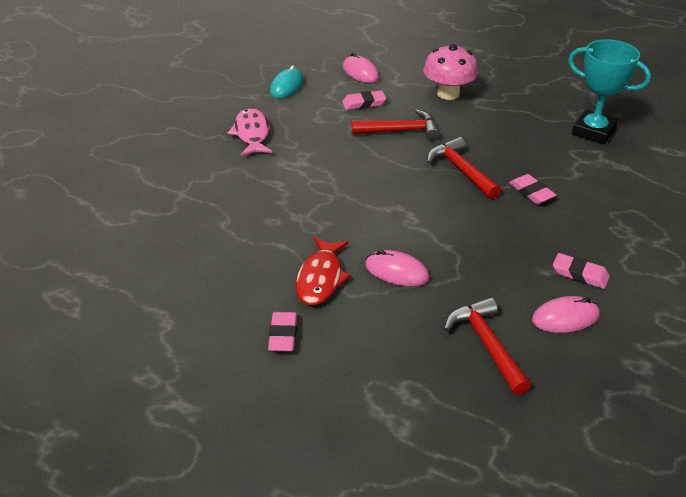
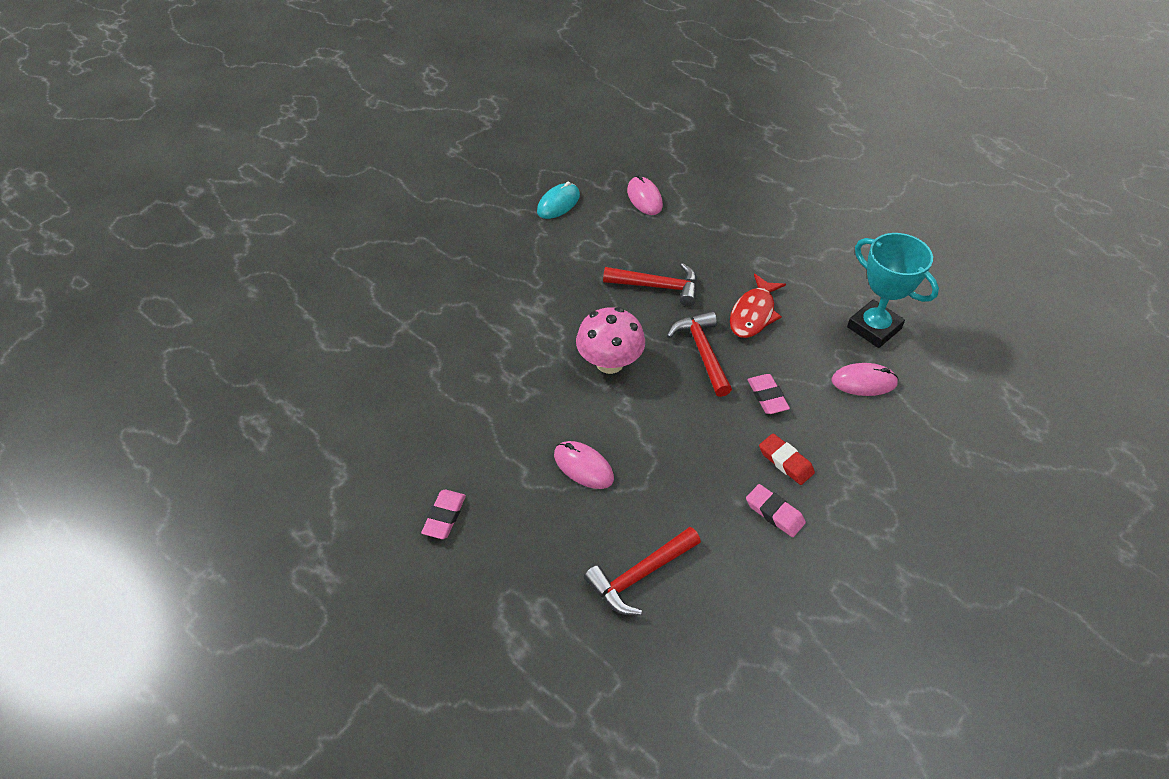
camera: 15 degrees right, 10 degrees up
(252, 134) = (500, 261): pink fish -> none
(320, 278) = (504, 458): red fish -> red fish (753, 314)
(364, 103) = (632, 242): pink eraser -> none
(448, 93) = (730, 245): pink mushroom -> pink mushroom (609, 362)
(486, 344) = (640, 575): red hammer -> red hammer turned 120 degrees counterclockwise
(565, 317) = (735, 562): pink mouse -> pink mouse (864, 382)
(570, 235) = (785, 461): none -> red eraser

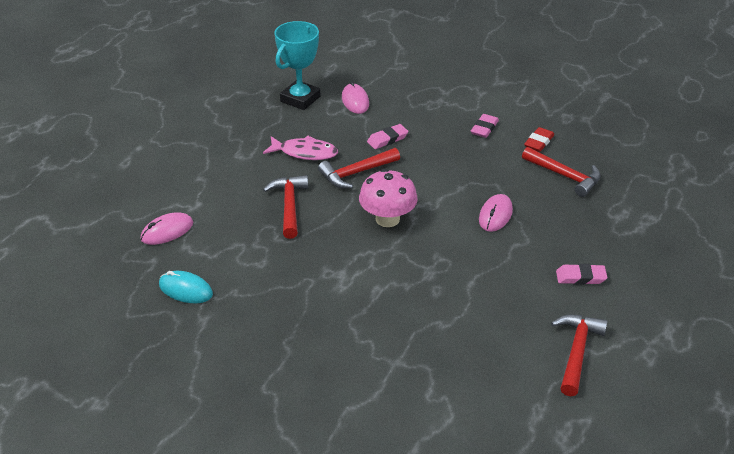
camera: 105 degrees left, 10 degrees down
(343, 469) = (576, 352): none -> red hammer
(753, 314) = (305, 153): red fish -> pink fish
(785, 461) = (441, 127): red eraser -> red eraser (539, 142)

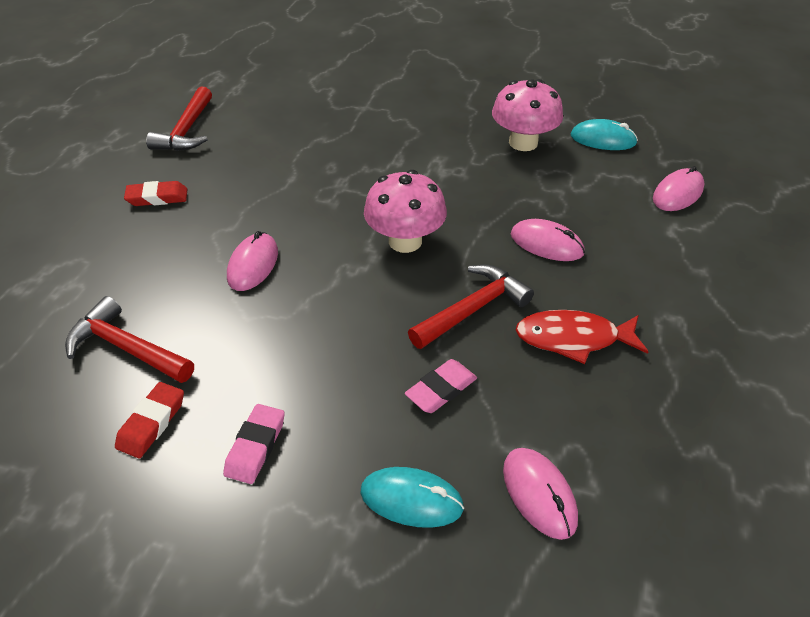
camera: 170 degrees right, 5 degrees up
(258, 295) = (523, 143): none -> pink mushroom
(289, 206) = (546, 244): red hammer -> pink mouse
(300, 99) = (658, 482): turquoise trophy -> none
(305, 153) = (573, 338): pink fish -> red fish
(412, 105) = (411, 499): none -> turquoise mouse
(580, 277) = (157, 197): pink eraser -> red eraser

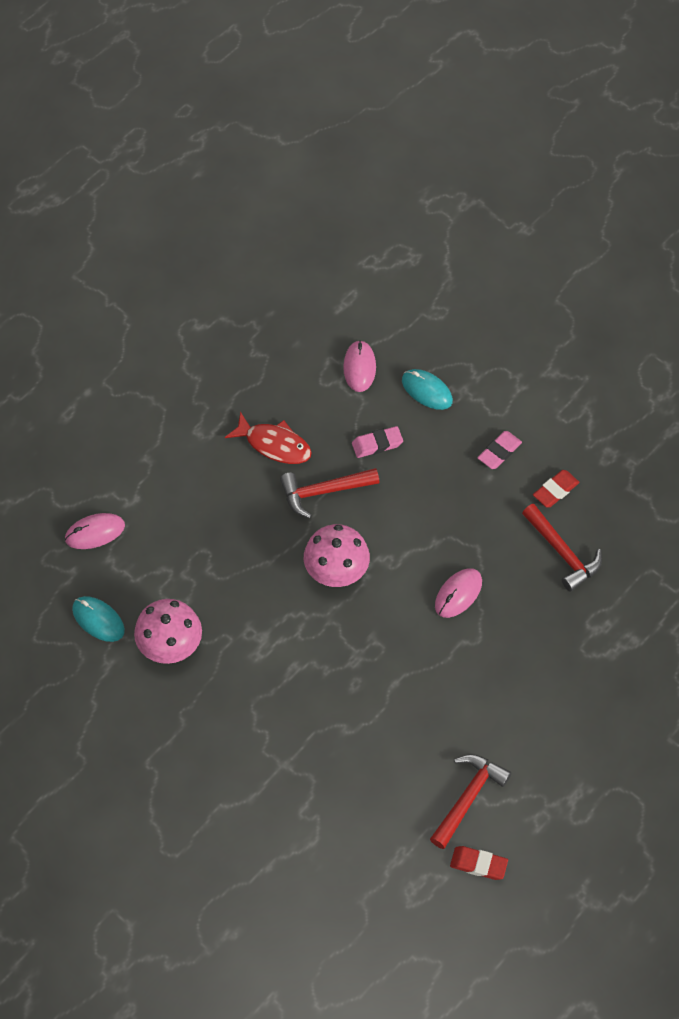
camera: 155 degrees left, 15 degrees up
(157, 197) = (514, 704): red eraser -> red eraser (478, 864)
(546, 244) = (234, 525): pink mouse -> none

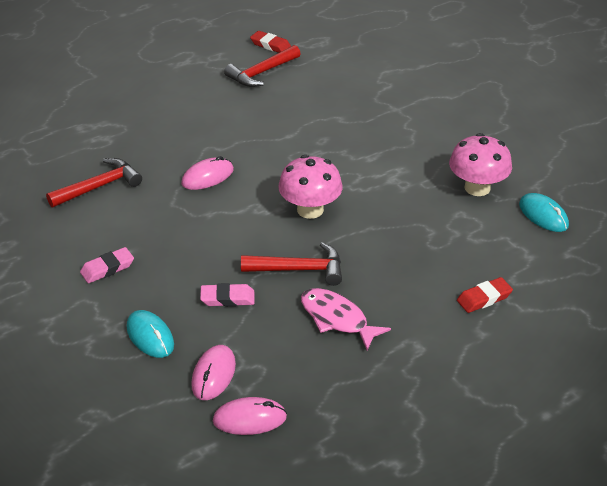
camera: 165 degrees left, 20 degrees down
(95, 532) = (543, 279): pink mouse -> pink mouse (249, 419)
(274, 444) = (337, 319): red fish -> pink fish
(555, 490) = (74, 229): red eraser -> red eraser (484, 298)
(562, 553) = (99, 186): red hammer -> red hammer turned 75 degrees clockwise

